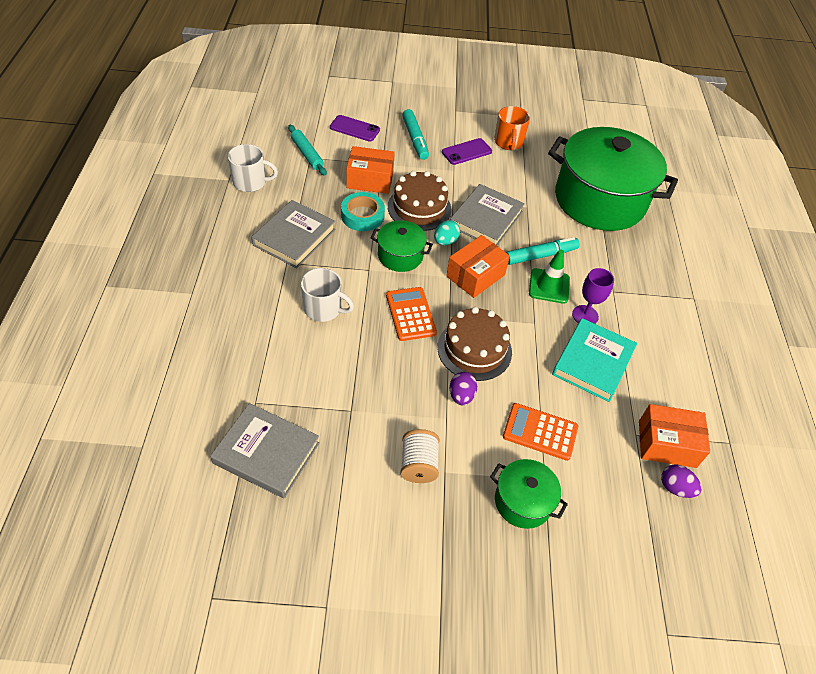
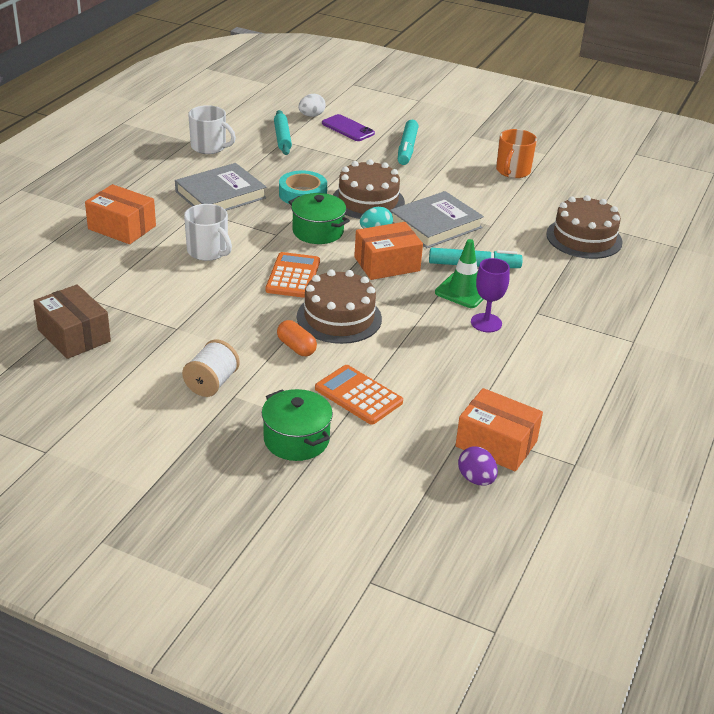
camera: 25 degrees right, 15 degrees down
(266, 453) = (74, 335): grey book -> brown box
(316, 121) = (311, 116): none -> white egg
(370, 180) = (332, 169): orange box -> orange box (122, 227)
(461, 396) = (296, 347): purple egg -> orange capsule
(466, 152) = (457, 169): purple phone -> none
(592, 362) = (463, 360): turquoise book -> none
(599, 200) = (584, 238): green pot -> brown cake

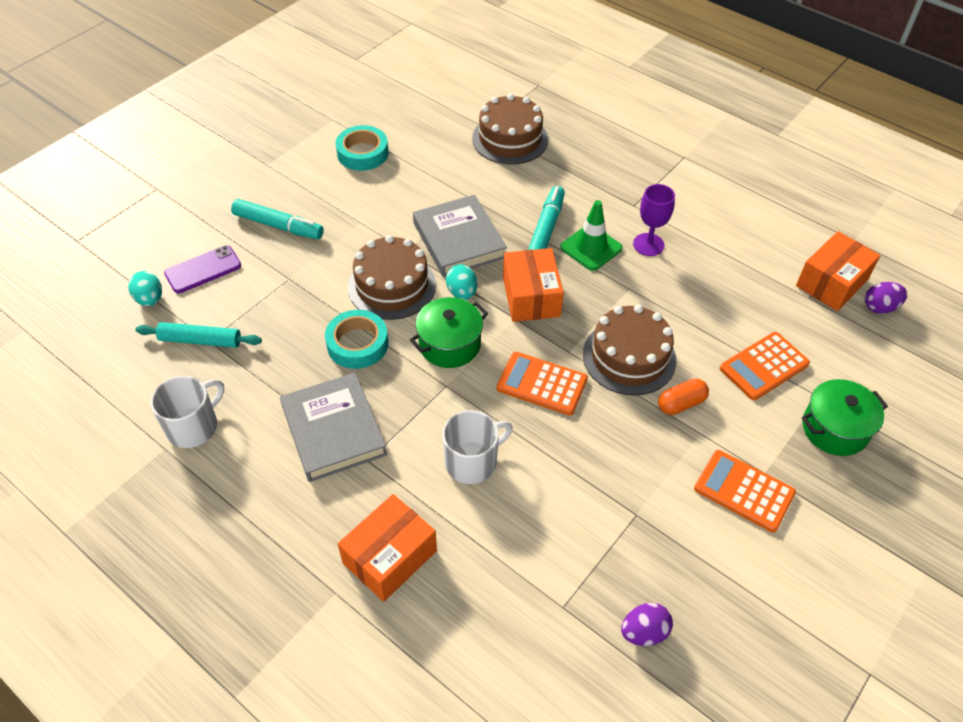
camera: 75 degrees left, 15 degrees up
(74, 335) = (644, 632): brown box -> purple egg
(211, 383) = (744, 491): white spool -> orange calculator
(311, 116) = (150, 299): white egg -> turquoise egg
(512, 171) = (362, 153): orange mug -> turquoise tape

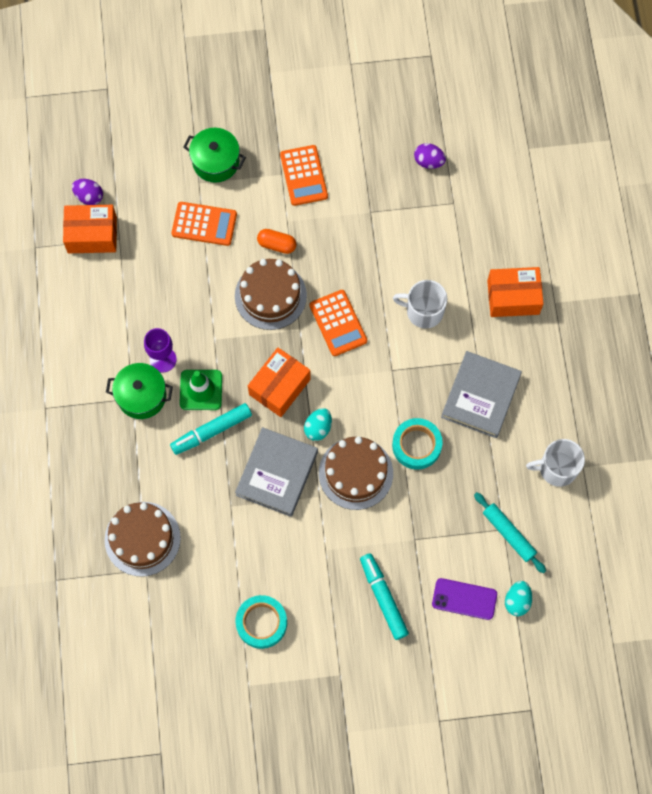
camera: 135 degrees left, 20 degrees up
(449, 344) = (363, 396): green pot -> green pot (142, 396)

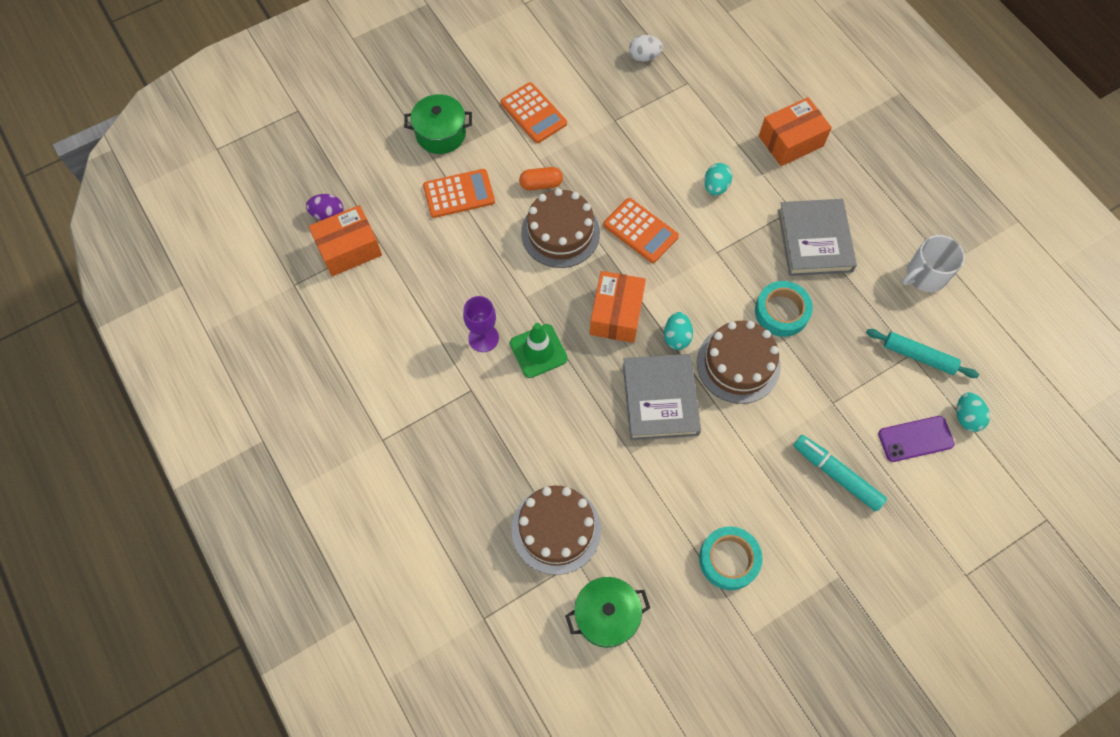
camera: 25 degrees left, 5 degrees down
(142, 396) = (480, 383): green pot -> green pot (606, 615)
(211, 431) = (571, 387): turquoise marker -> none
(423, 311) = (715, 187): white mug -> turquoise egg
(428, 161) = (644, 57): purple egg -> white egg

